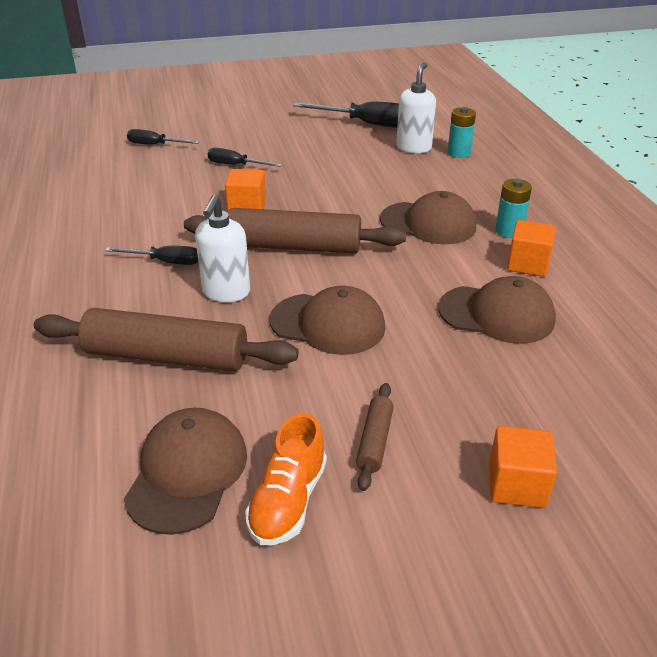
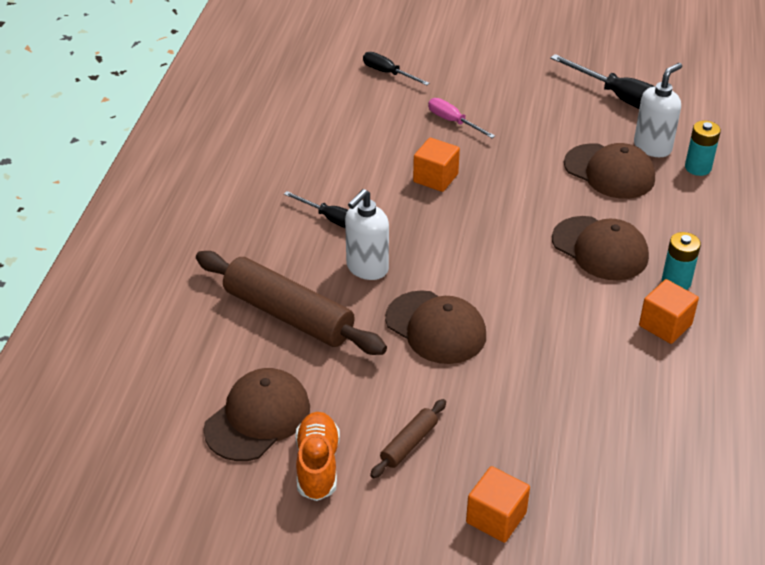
camera: 25 degrees right, 5 degrees up
(236, 165) = (453, 121): black screwdriver -> pink screwdriver
(288, 501) = (317, 465): orange shoe -> orange shoe turned 135 degrees clockwise
(294, 247) = (453, 237): brown rolling pin -> none
(496, 314) = (593, 367): brown cap -> brown cap (609, 171)

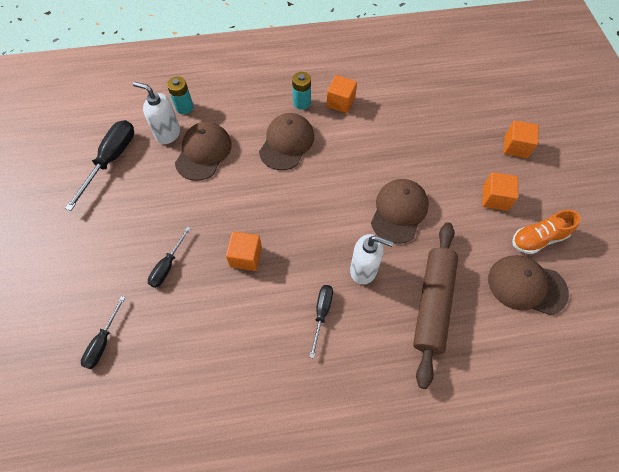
camera: 110 degrees left, 20 degrees up
(409, 444) = (495, 198): brown rolling pin -> orange cube
(453, 121) = (167, 266): pink screwdriver -> black screwdriver

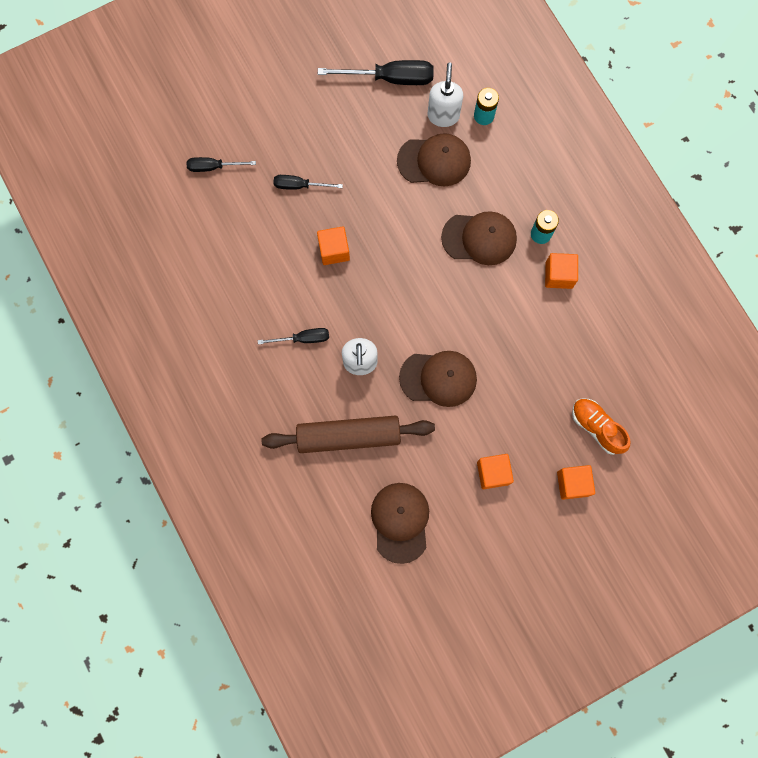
camera: 70 degrees right, 15 degrees up
(538, 239) = (459, 526): orange shoe -> orange shoe (597, 427)

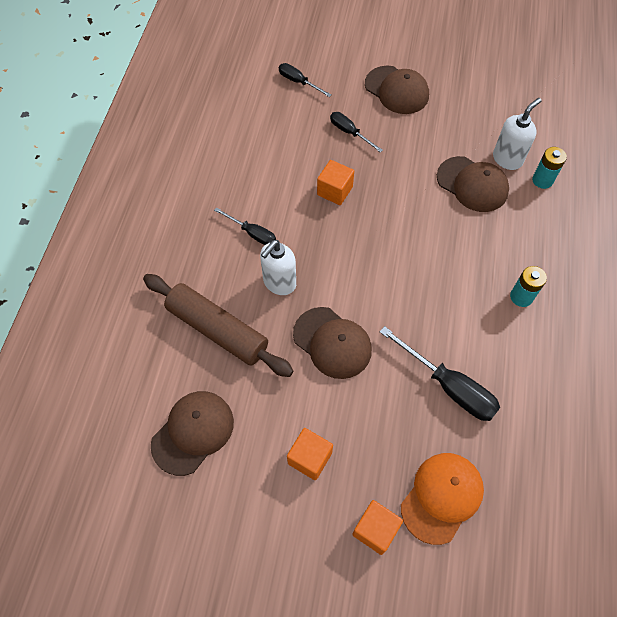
camera: 40 degrees right, 15 degrees down
(390, 78) = (485, 110): black screwdriver -> black screwdriver (449, 386)
(479, 238) = (462, 263): brown cap -> brown cap (397, 90)
(558, 275) = (511, 340): orange cube -> none
(597, 427) = (442, 497): orange shoe -> orange cap

